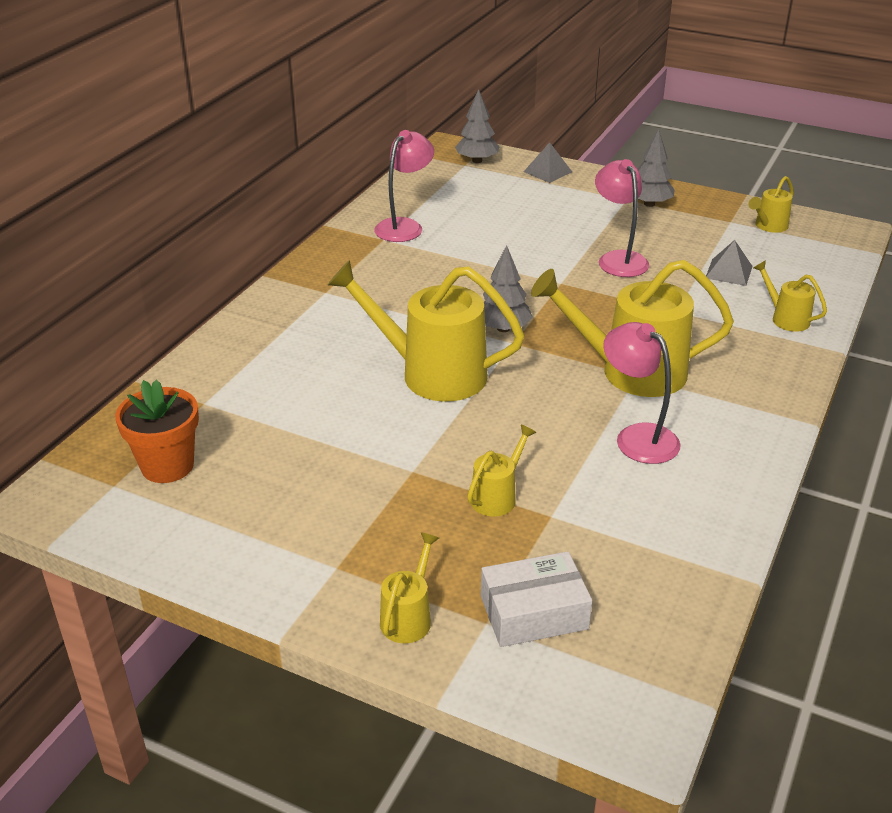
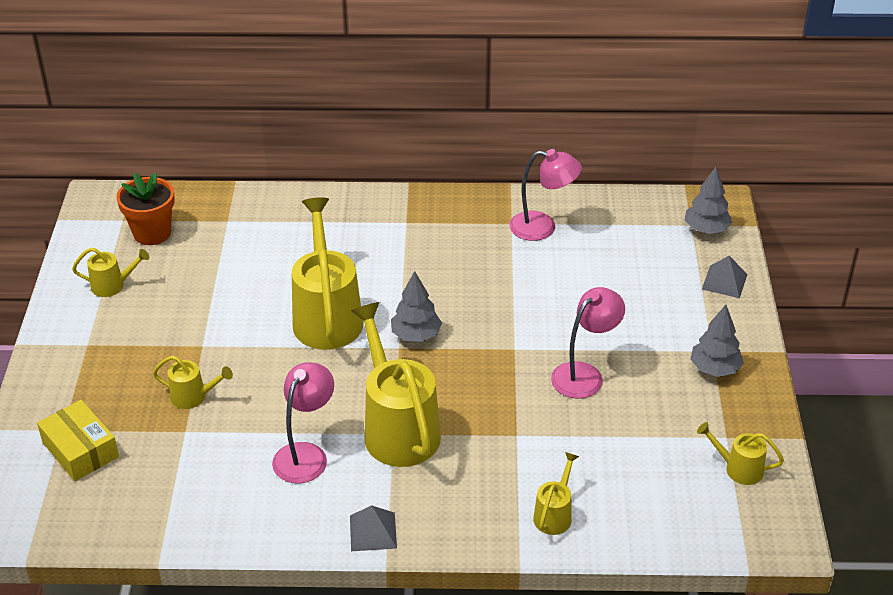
camera: 65 degrees right, 5 degrees up
(409, 616) = (54, 392): yellow watering can -> yellow watering can (113, 285)
(534, 612) = (80, 450): white box -> yellow box
(728, 272) = (616, 456): grey pyramid -> grey pyramid (373, 531)

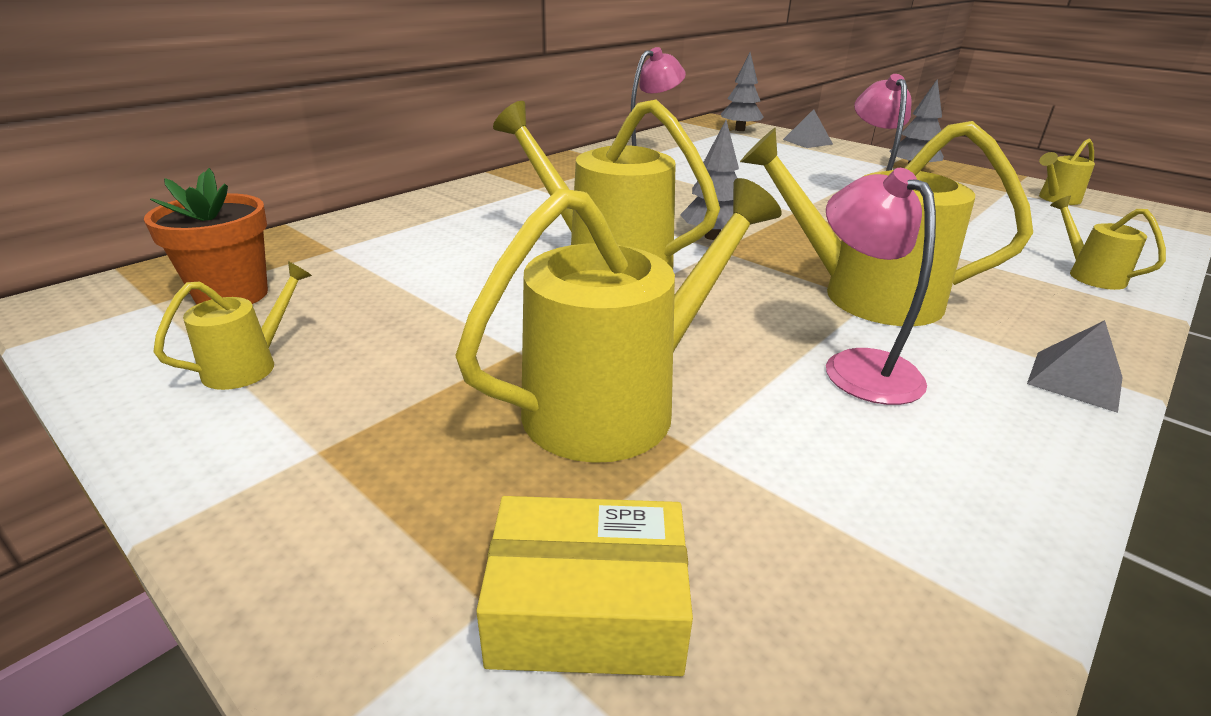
camera: 50 degrees left, 10 degrees down
(194, 397) = (618, 402): yellow watering can -> yellow watering can, size x2.11

